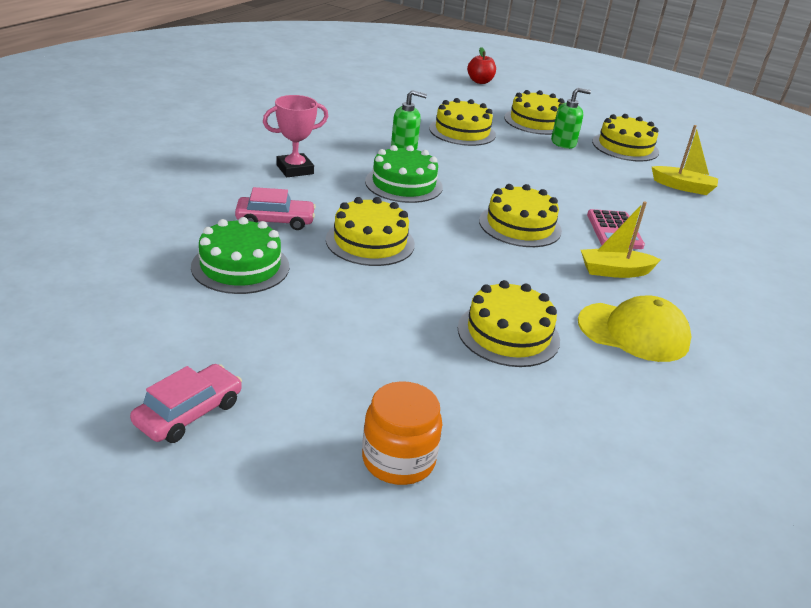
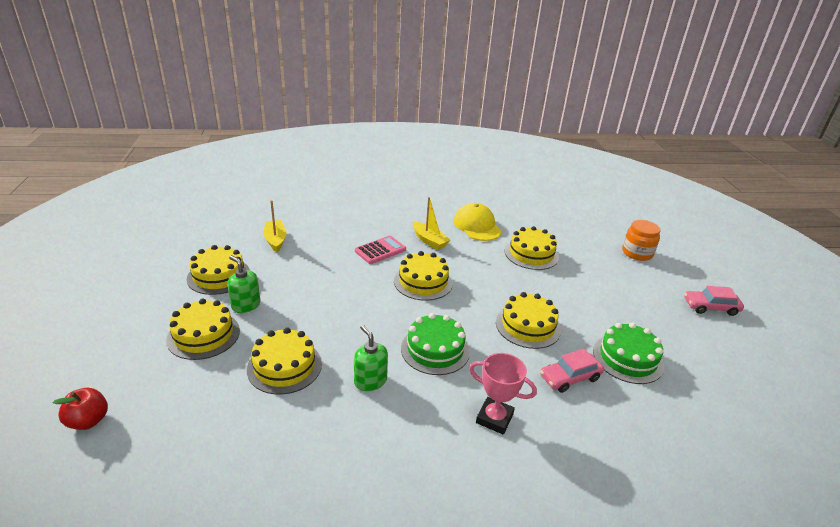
camera: 125 degrees left, 0 degrees up
(275, 221) = (570, 377): pink car -> pink car turned 75 degrees counterclockwise

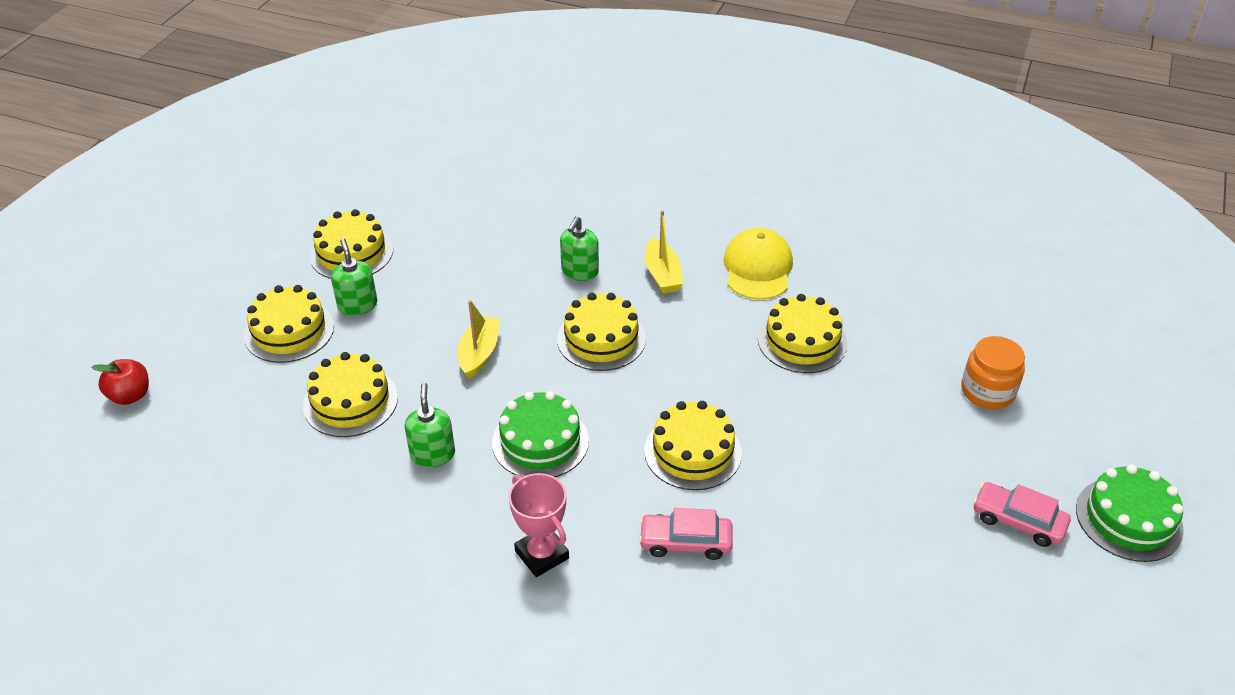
camera: 30 degrees right, 10 degrees up
(275, 240) = (452, 216): yellow boat -> yellow boat (479, 353)
(380, 250) = (579, 271): pink calculator -> green soap dispenser
(627, 358) = (795, 547): green cake -> green cake (1128, 519)

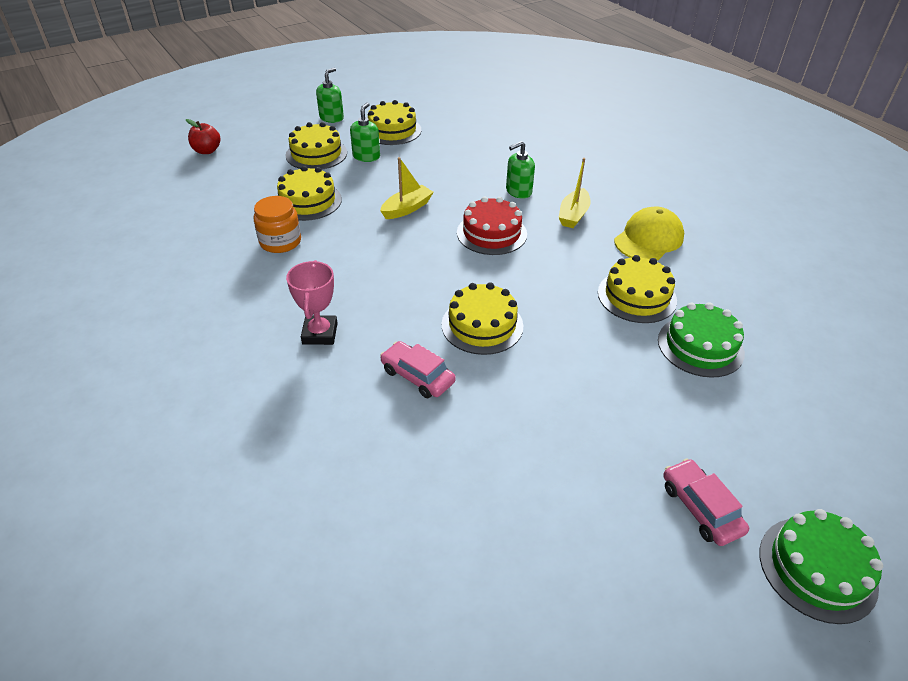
camera: 35 degrees right, 0 degrees up
(432, 454) = (320, 248): green soap dispenser -> green soap dispenser (331, 118)
(540, 441) = (390, 271): green cake -> green cake (700, 346)
(601, 339) = (491, 233): yellow cake -> red cake
(987, 391) = (766, 401): orange jar -> orange jar (280, 242)

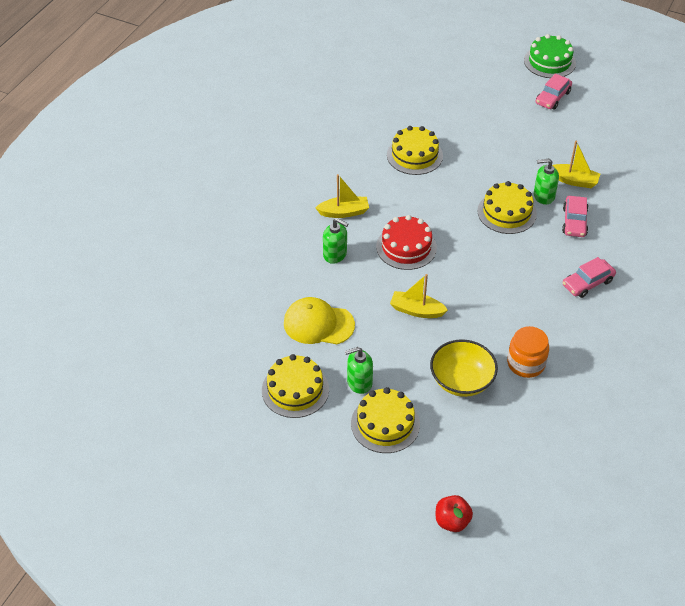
camera: 120 degrees left, 5 degrees up
(308, 201) = (461, 381): yellow cake -> yellow bowl
(320, 333) = (587, 283): pink trophy -> pink car
(331, 118) = (306, 457): green soap dispenser -> green soap dispenser (543, 196)
(489, 419) = (574, 181): none -> yellow boat
(648, 239) = (343, 166): yellow cap -> yellow cap (318, 324)
(700, 346) = (438, 120): green cake -> none

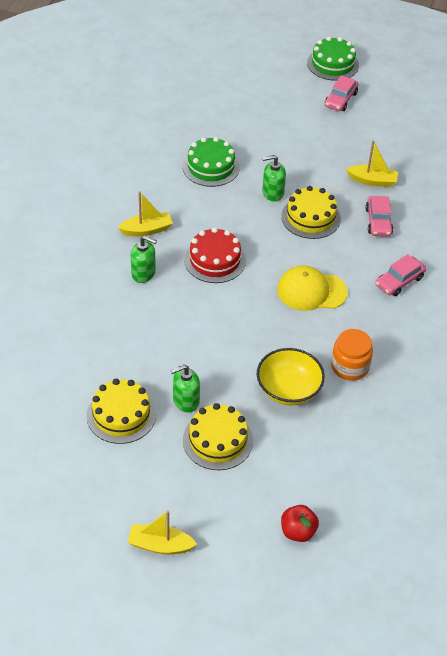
camera: 10 degrees left, 0 degrees up
(318, 324) = (136, 345): yellow cap -> yellow cap (311, 291)
(414, 155) = (211, 167): yellow cake -> green cake
(416, 310) = (234, 323): yellow boat -> yellow boat (160, 545)
(543, 196) = (345, 198): green soap dispenser -> green soap dispenser (272, 193)

